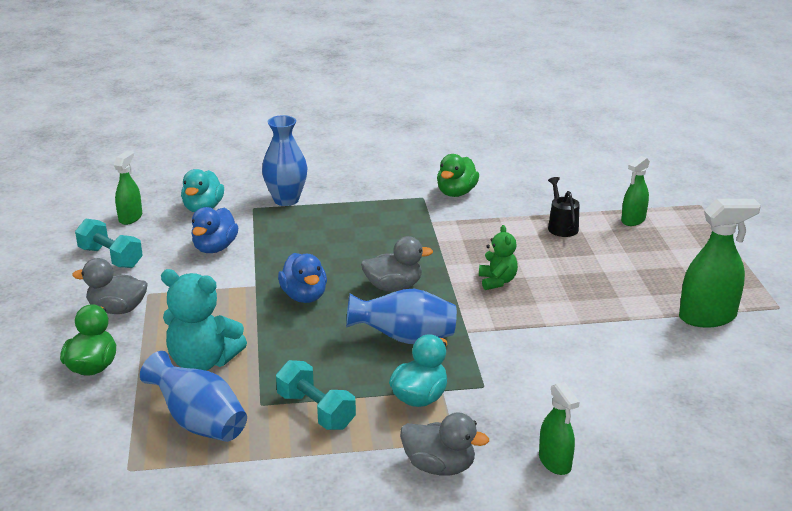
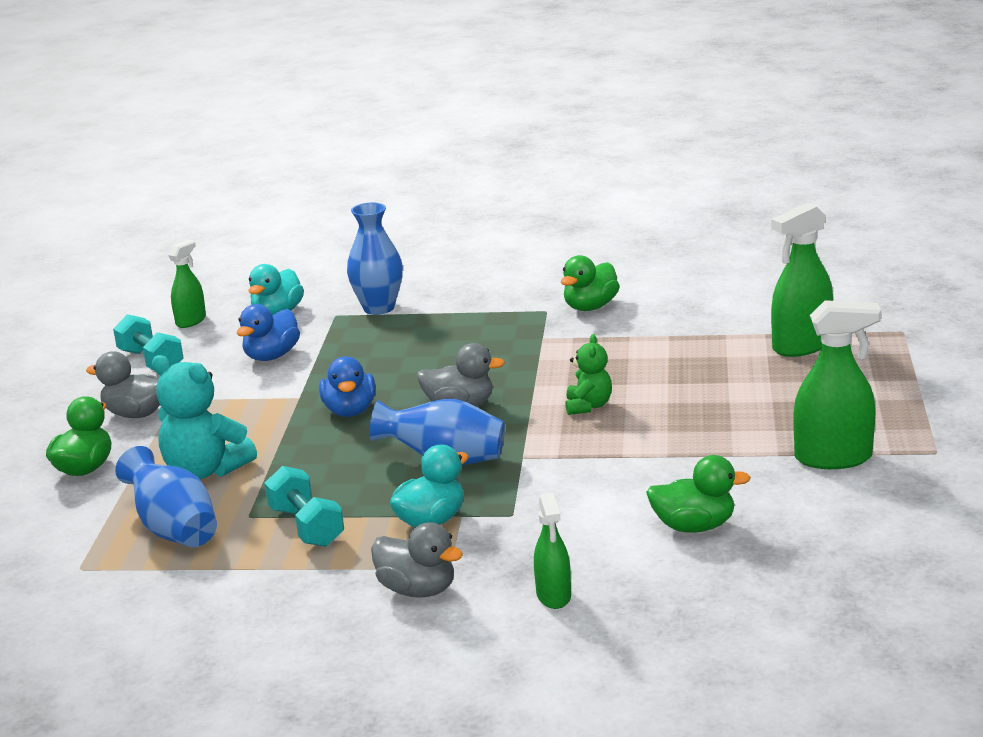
camera: 15 degrees right, 5 degrees down
(561, 226) = (703, 349): black watering can -> none
(633, 220) = (801, 346): green spray bottle -> green spray bottle, size x1.65
(634, 387) = (694, 526): none -> green duck

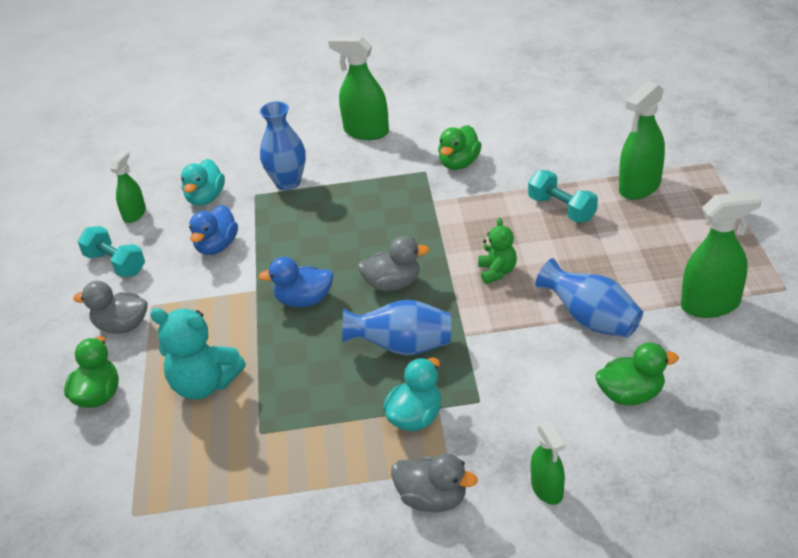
camera: 10 degrees left, 15 degrees up
(174, 529) = (200, 457): blue vase -> blue vase (591, 320)
(306, 527) = (313, 438): turquoise dumbbell -> turquoise dumbbell (562, 209)
(350, 411) = (304, 300): blue duck -> blue duck turned 105 degrees clockwise
(492, 270) = (366, 132): none -> green spray bottle

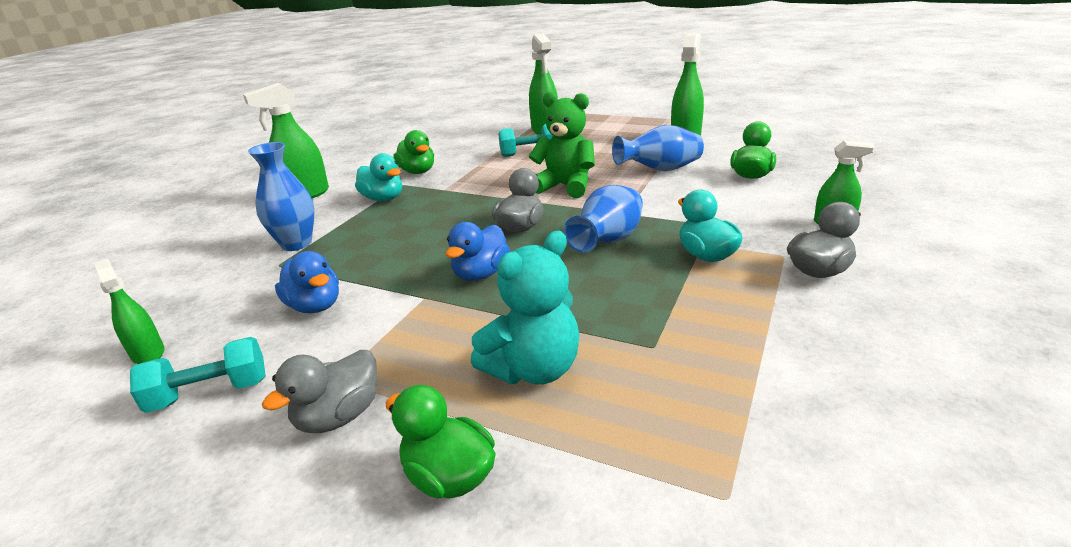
camera: 60 degrees left, 10 degrees down
(205, 198) = (224, 295): turquoise duck -> turquoise duck (383, 199)
(497, 272) = (565, 186): green teddy bear -> green teddy bear, size x1.71

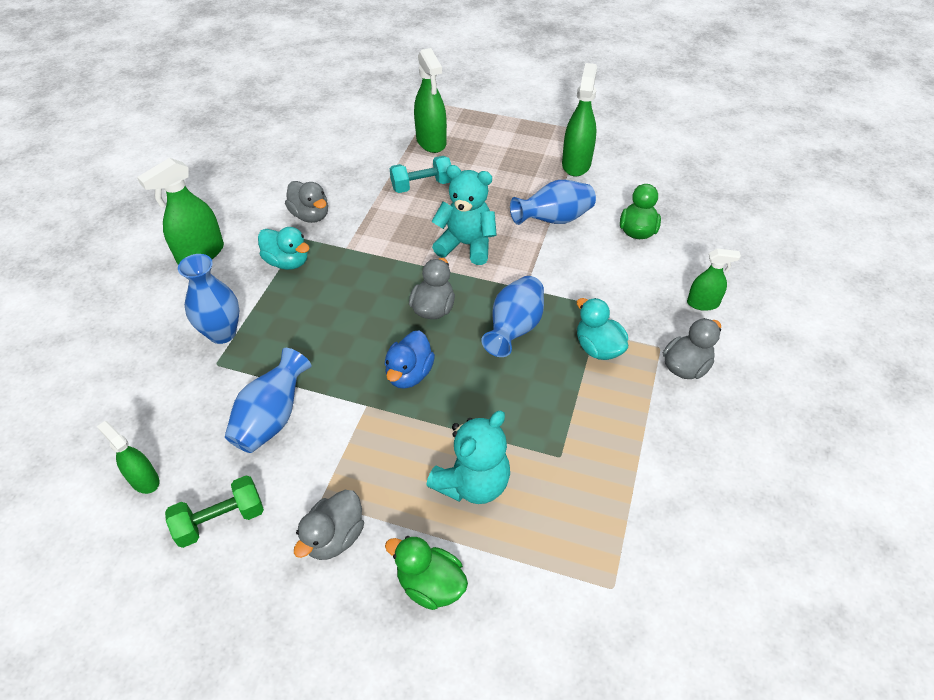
camera: 10 degrees left, 20 degrees up
(210, 393) = (220, 520): turquoise dumbbell -> green dumbbell
(315, 306) = (272, 418): blue duck -> blue vase
(417, 172) = (310, 215): green duck -> grey duck
(565, 186) = (466, 245): green teddy bear -> turquoise teddy bear

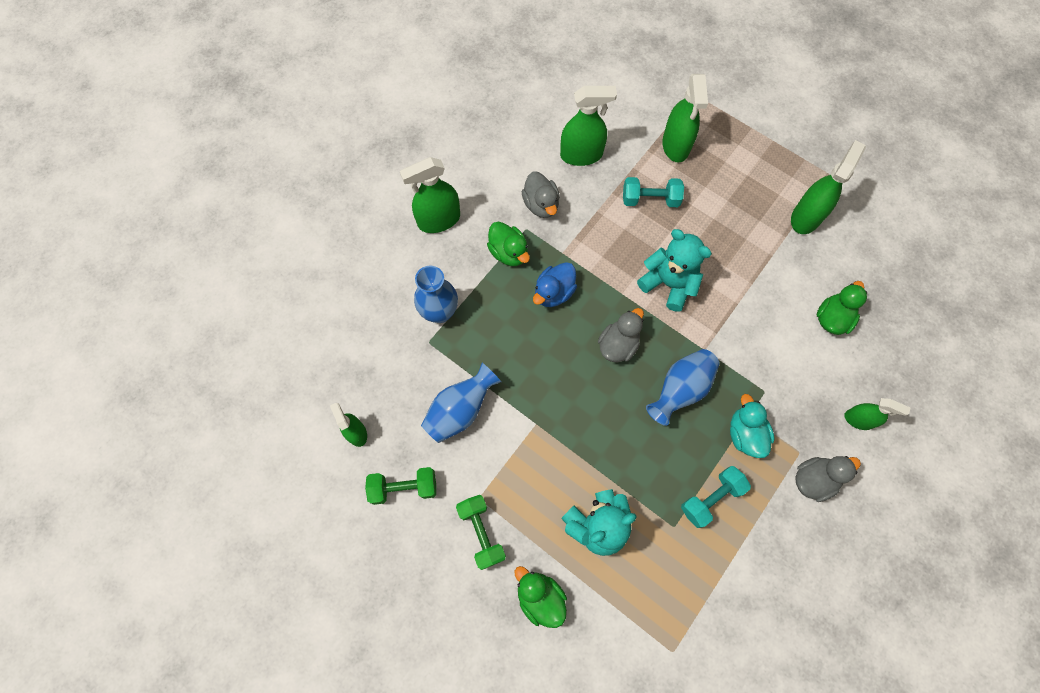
camera: 20 degrees right, 20 degrees up
(287, 262) = (509, 252): turquoise duck -> green duck
(334, 537) = (481, 532): grey duck -> green dumbbell
(340, 168) = (581, 155): none -> green spray bottle
(409, 374) = (578, 405): blue duck -> blue duck (554, 292)
(554, 220) = (758, 280): blue vase -> none
(588, 416) = (711, 498): none -> turquoise dumbbell

